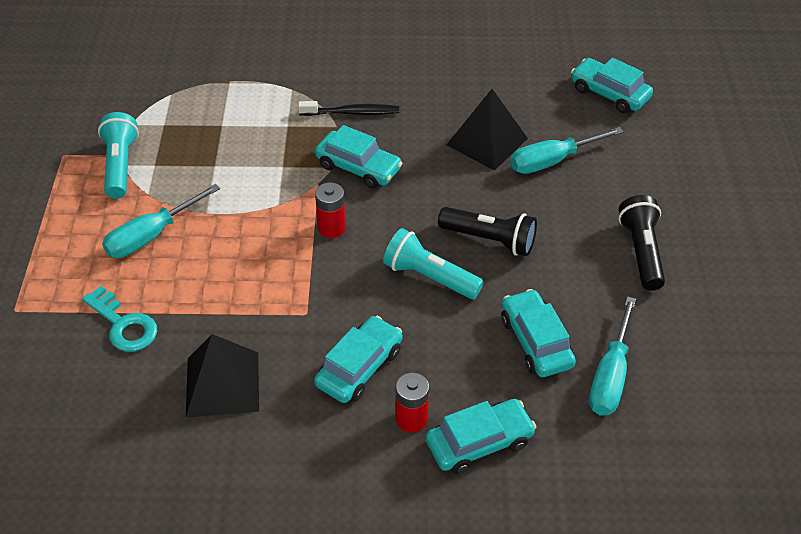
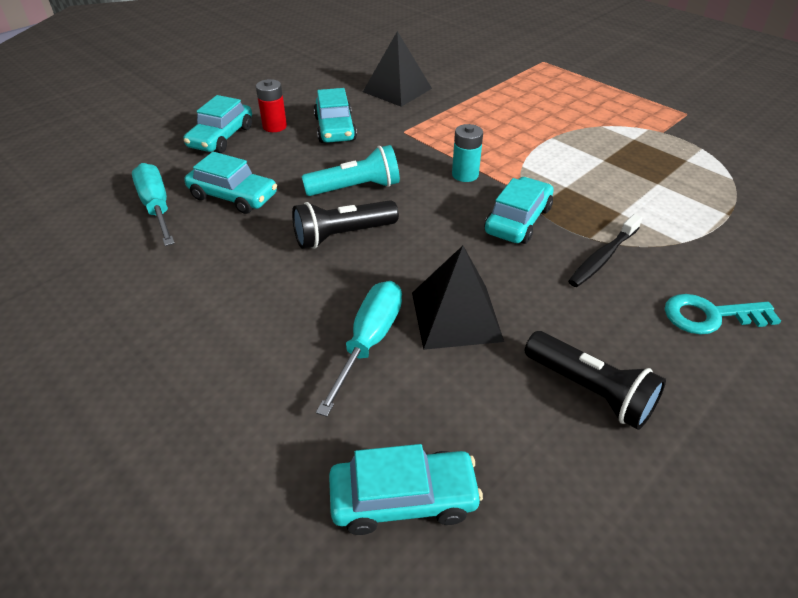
camera: 135 degrees right, 5 degrees down
(120, 165) = (649, 127): turquoise flashlight -> none
(124, 325) = (486, 81): turquoise key -> turquoise key (710, 316)
(150, 236) = (553, 112): turquoise screwdriver -> none
(331, 228) = (465, 175): red battery -> turquoise battery
(358, 167) = (518, 220): turquoise car -> turquoise car turned 135 degrees clockwise
(641, 252) = (194, 308): black flashlight -> black flashlight (590, 390)

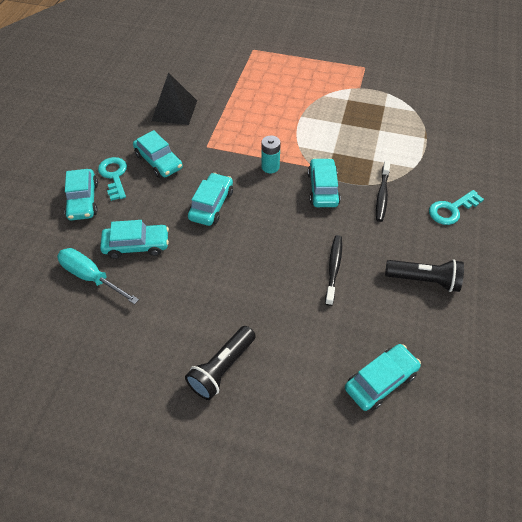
camera: 30 degrees left, 10 degrees up
(274, 126) = (114, 176): red battery -> turquoise key
(343, 235) = (231, 244): black flashlight -> black flashlight (222, 368)
(356, 188) = (211, 205): turquoise flashlight -> turquoise car
(369, 340) = (301, 305): turquoise screwdriver -> none
(456, 316) = (333, 268): black pyramid -> black toothbrush

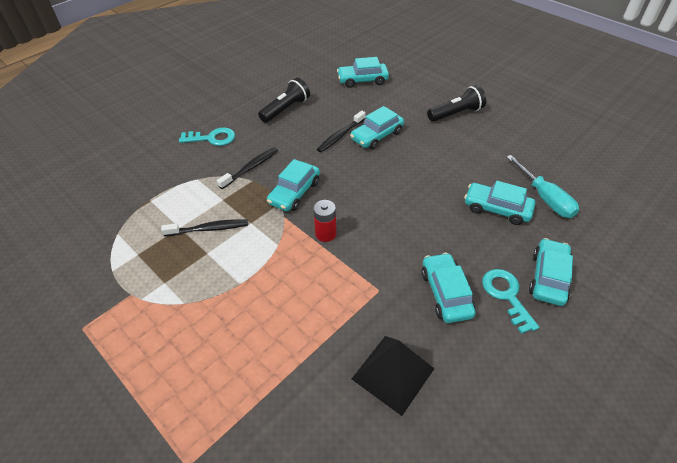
camera: 150 degrees left, 5 degrees down
(114, 176) = (506, 295): turquoise key -> turquoise key turned 150 degrees clockwise
(211, 205) = (409, 218): turquoise car -> turquoise car (377, 136)
(270, 167) = (325, 234): turquoise battery -> red battery
(358, 137) = (209, 229): none -> black toothbrush
(424, 280) = (286, 109): black flashlight -> black flashlight turned 90 degrees clockwise

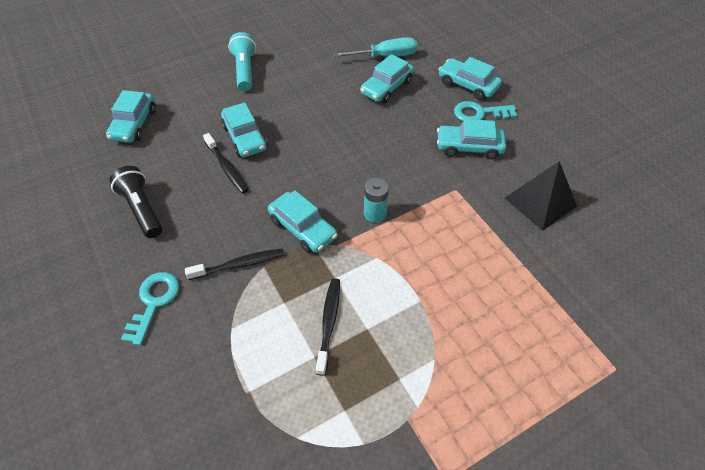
camera: 75 degrees left, 5 degrees up
(251, 168) = (239, 265): black toothbrush -> black toothbrush turned 105 degrees clockwise
(325, 234) = (375, 213): red battery -> turquoise battery
(456, 113) = (245, 70): black flashlight -> turquoise flashlight

